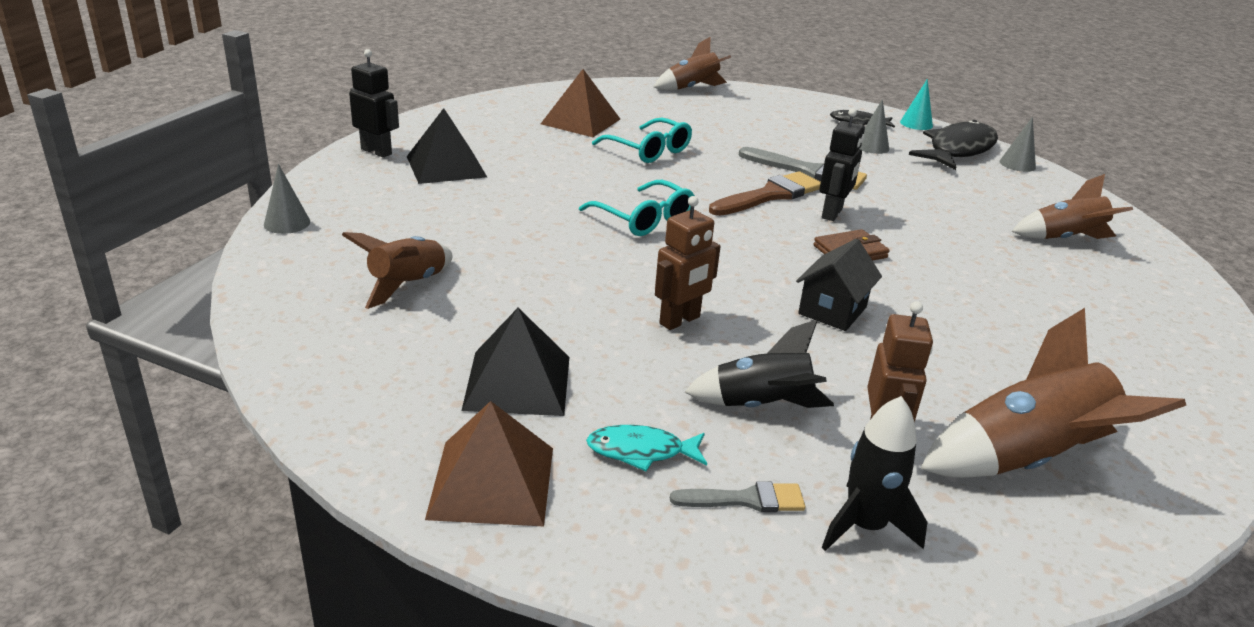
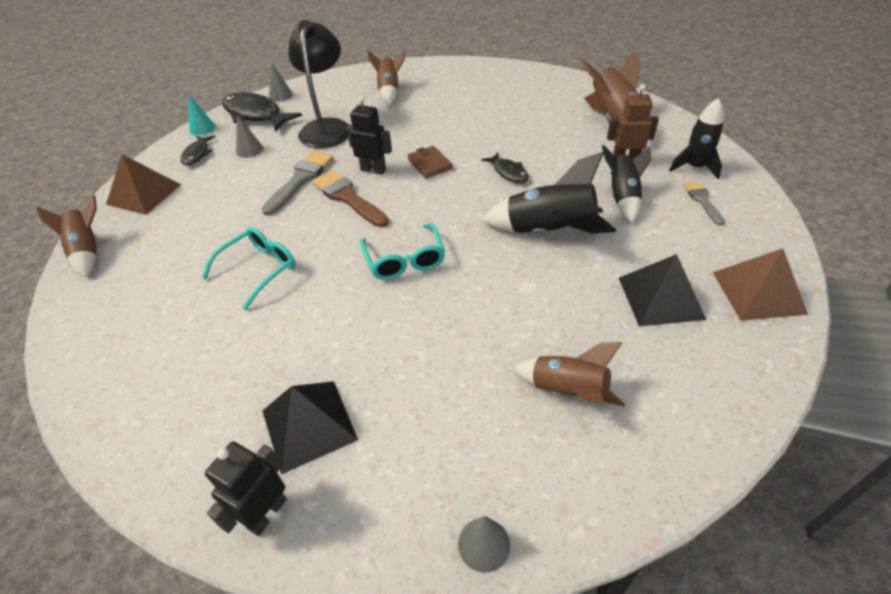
camera: 90 degrees left, 15 degrees up
(580, 121) = (177, 328): brown pyramid -> brown pyramid (144, 194)
(641, 451) = (691, 238): turquoise fish -> none
(644, 219) = (405, 260): turquoise glasses -> turquoise glasses turned 120 degrees clockwise
(680, 320) = (549, 232): brown robot -> black rocket
(832, 310) = (508, 172): black house -> black fish
(936, 190) = (327, 127): none -> black lamp

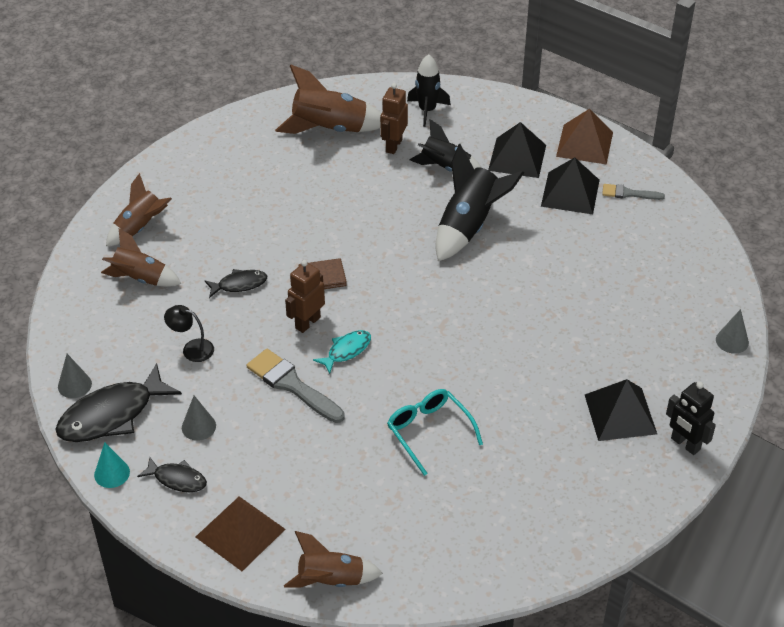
camera: 75 degrees left, 0 degrees up
(327, 127) = (192, 349): black lamp -> black lamp, size x0.47
(347, 197) = (346, 351): brown brush -> turquoise fish
(373, 170) = (307, 322): black robot -> brown robot
(405, 260) = (463, 326): turquoise glasses -> none
(508, 172) = (369, 225): black fish -> black fish (239, 284)
(568, 391) = (636, 269): brown rocket -> brown rocket (140, 227)
(682, 242) = (517, 157): none -> black pyramid
(702, 201) = (473, 125): grey brush -> grey brush (628, 193)

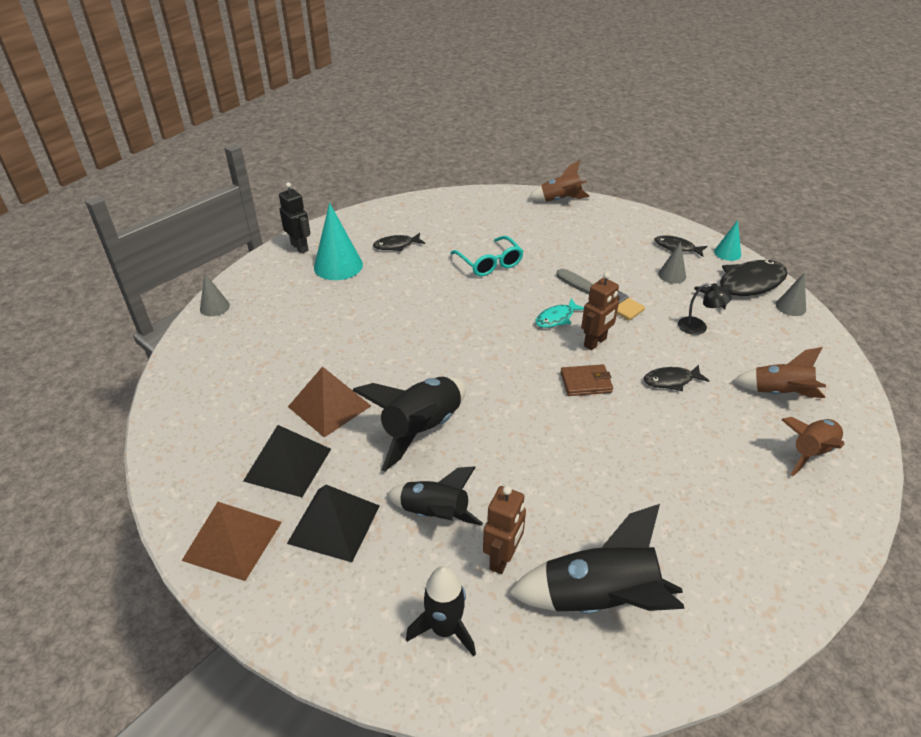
camera: 175 degrees left, 5 degrees down
(240, 533) = (623, 221): brown pyramid -> brown pyramid (329, 406)
(329, 129) = (598, 599): brown rocket -> black rocket
(558, 457) = (396, 245): none -> black fish
(620, 414) = (338, 266): black pyramid -> turquoise cone
(628, 193) = (218, 458): grey brush -> none

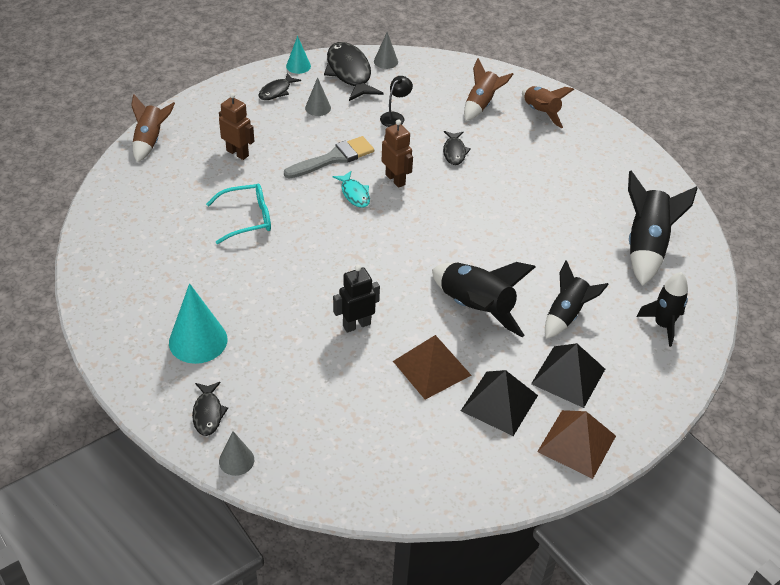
camera: 80 degrees left, 5 degrees up
(300, 247) = (140, 373): black robot -> black robot (356, 325)
(396, 245) = (178, 285): black fish -> black fish (208, 413)
(502, 558) = (610, 285): brown robot -> brown robot (237, 153)
(586, 382) = (444, 198): brown wallet -> none

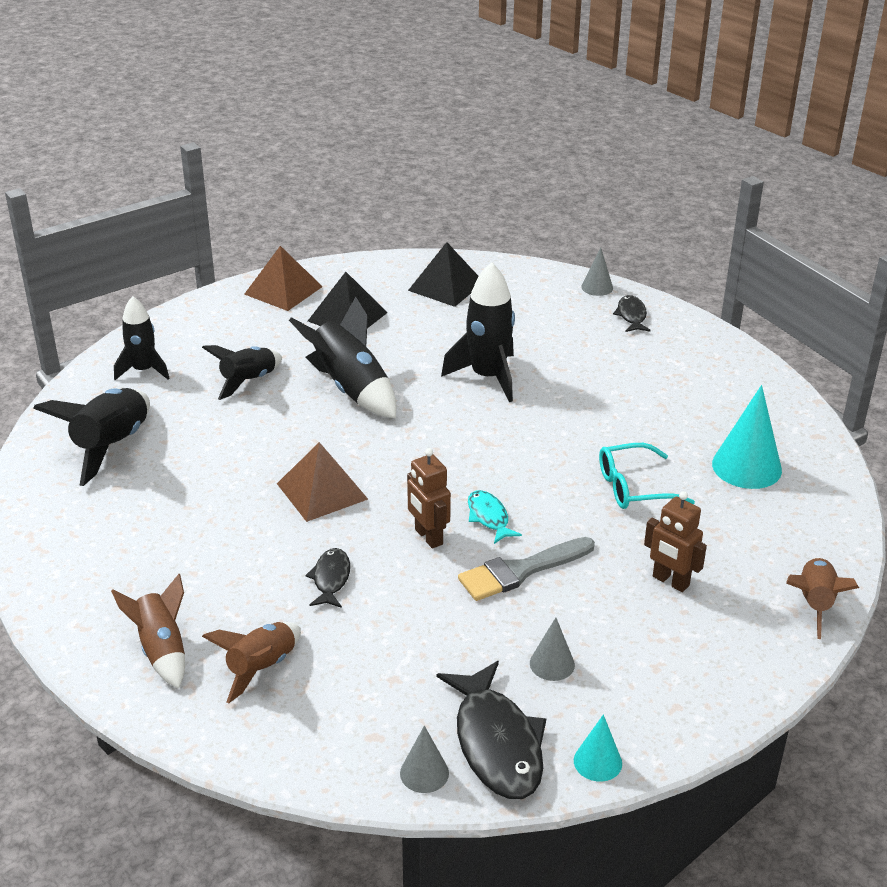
camera: 175 degrees left, 10 degrees down
(198, 340) = (658, 367): turquoise cone -> turquoise cone (746, 467)
(276, 91) = (630, 700): black fish -> none
(356, 325) = (487, 377): black robot -> black rocket
(395, 117) = (418, 644): black lamp -> none
(431, 368) = (410, 342): brown pyramid -> brown pyramid (322, 491)
(568, 376) = (270, 333): black pyramid -> black pyramid (446, 286)

